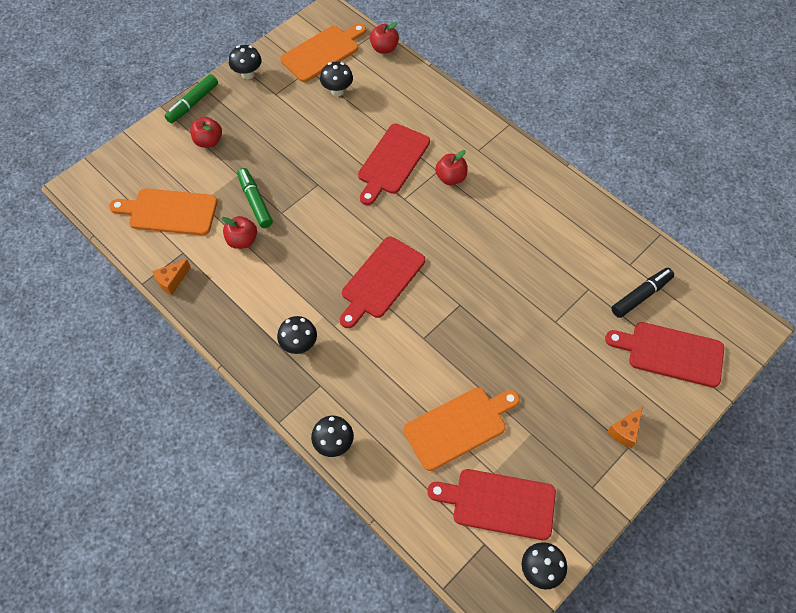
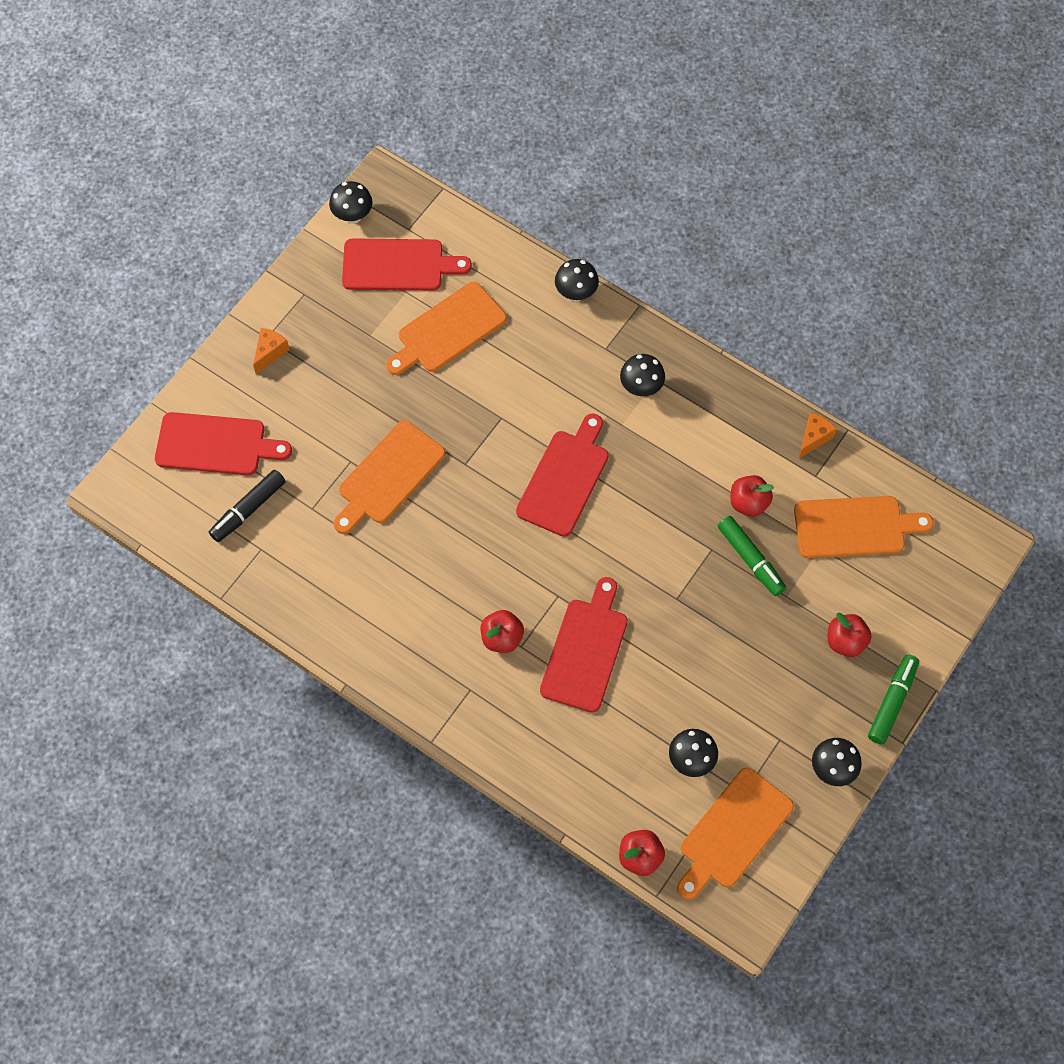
camera: 170 degrees right, 5 degrees up
(524, 304) = (388, 476): none -> orange cutting board

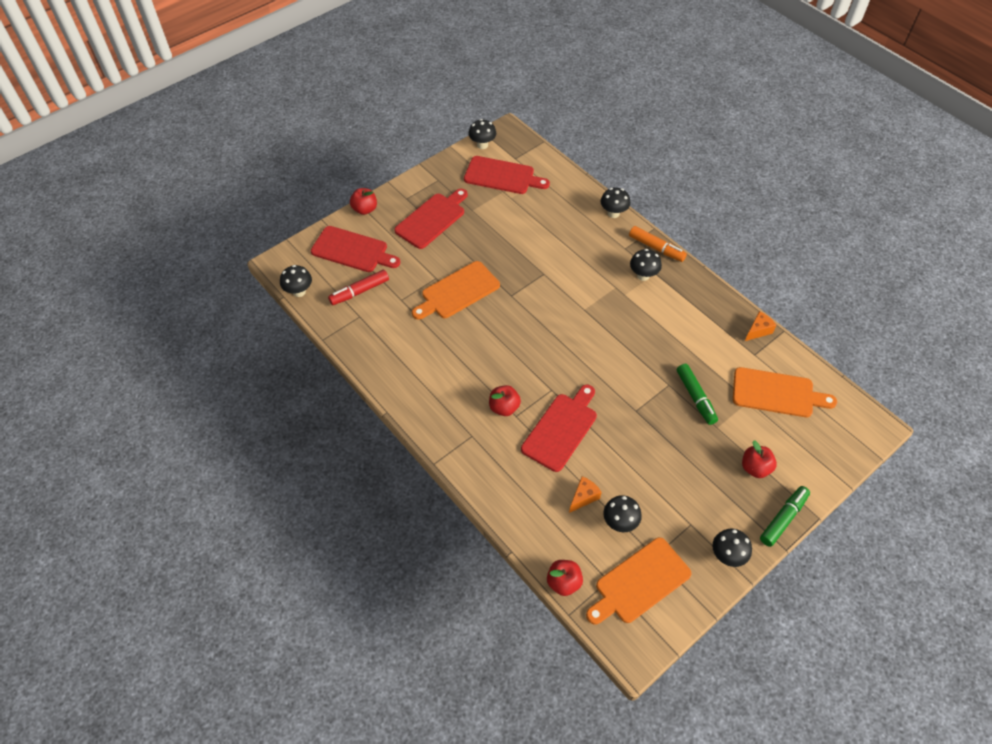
camera: 15 degrees right, 10 degrees down
(161, 531) = (299, 292): none -> black mushroom
(248, 509) = (359, 291): black marker -> red marker
(270, 352) = (405, 207): orange cheese -> orange cheese (583, 497)
(448, 330) = (523, 217): orange cutting board -> none
(565, 479) = (576, 318): red cutting board -> red cutting board (432, 219)
(649, 338) = (656, 248): none -> orange marker
(748, 503) = (702, 361): red apple -> red apple (365, 209)

